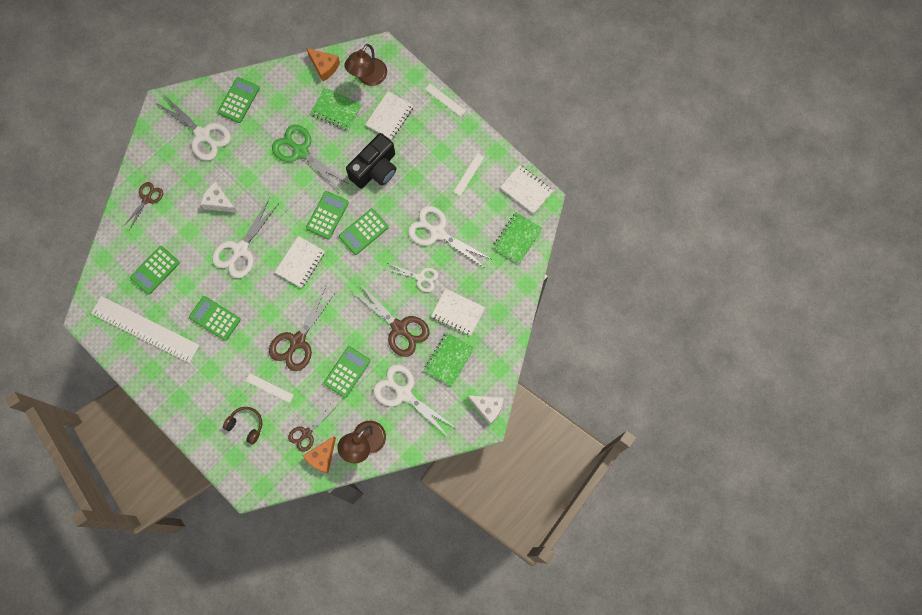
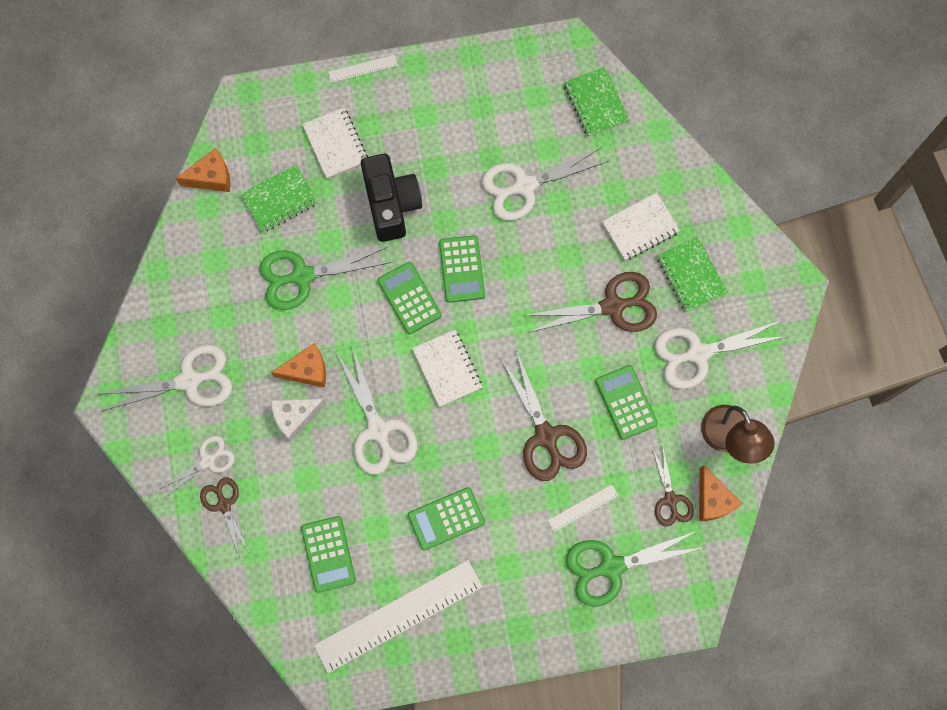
camera: 55 degrees left, 0 degrees up
(238, 100) = (176, 307): green calculator -> none
(246, 425) = (611, 567): brown headphones -> green scissors
(249, 190) = (307, 370): none -> orange cheese
(368, 78) = (266, 136): brown lamp -> none
(420, 277) = (567, 242): white scissors -> white scissors (207, 461)
(468, 174) = (477, 104): white ruler -> none
(488, 408) = (779, 270): white cheese -> none
(526, 190) = (543, 54): white notebook -> none

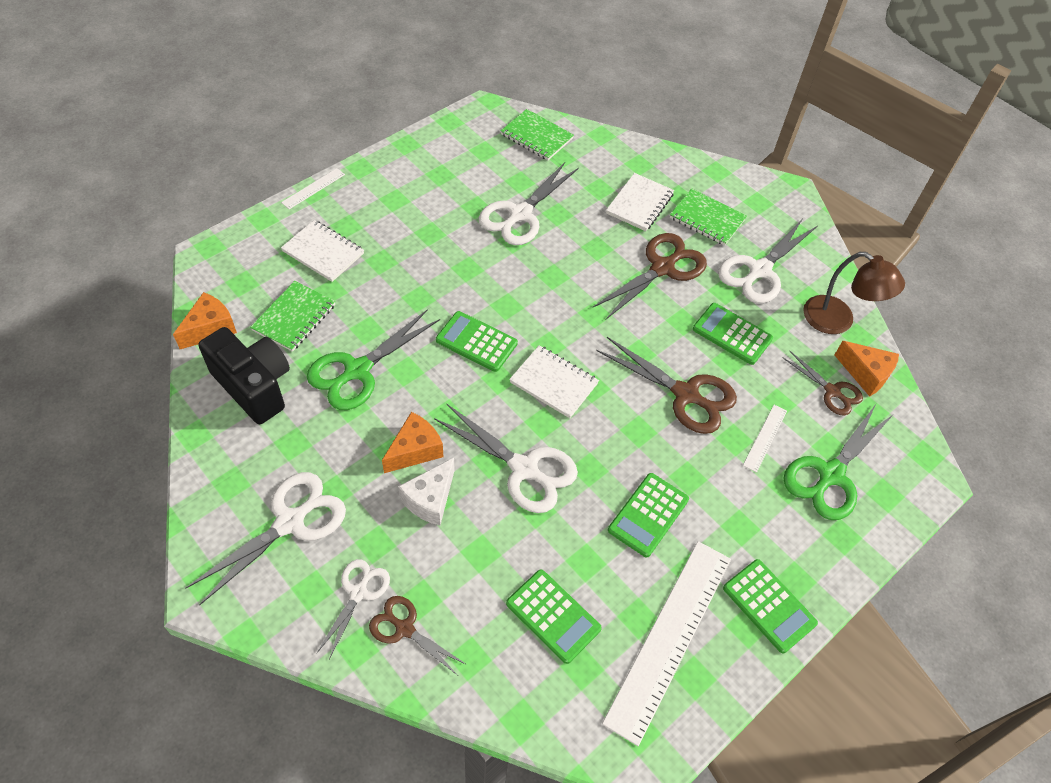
camera: 35 degrees left, 20 degrees down
(391, 204) = (408, 276): black camera -> black camera (254, 386)
(462, 269) = (509, 298): green calculator -> green calculator (769, 606)

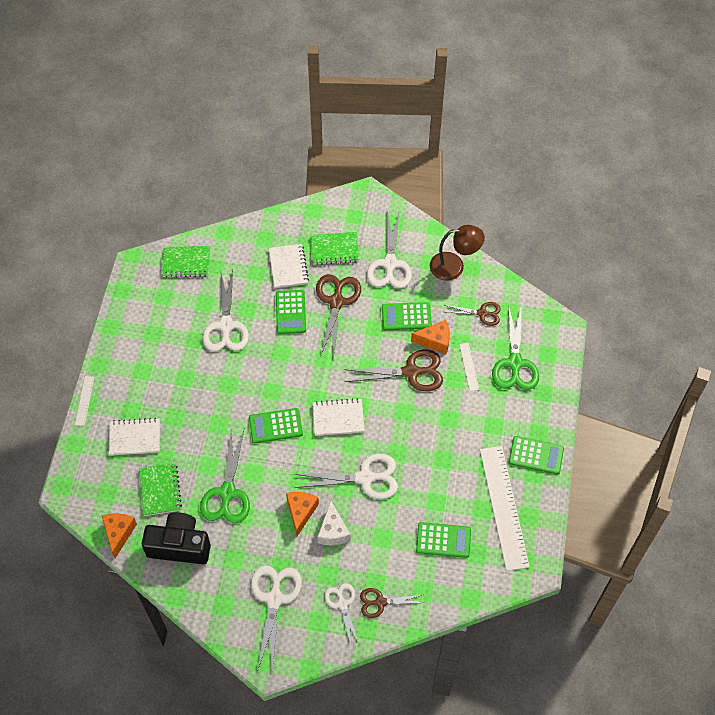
camera: 35 degrees left, 5 degrees up
(648, 515) = (445, 454): green calculator -> green calculator (290, 312)
(865, 374) = (491, 289): orange cheese -> orange cheese (435, 341)

